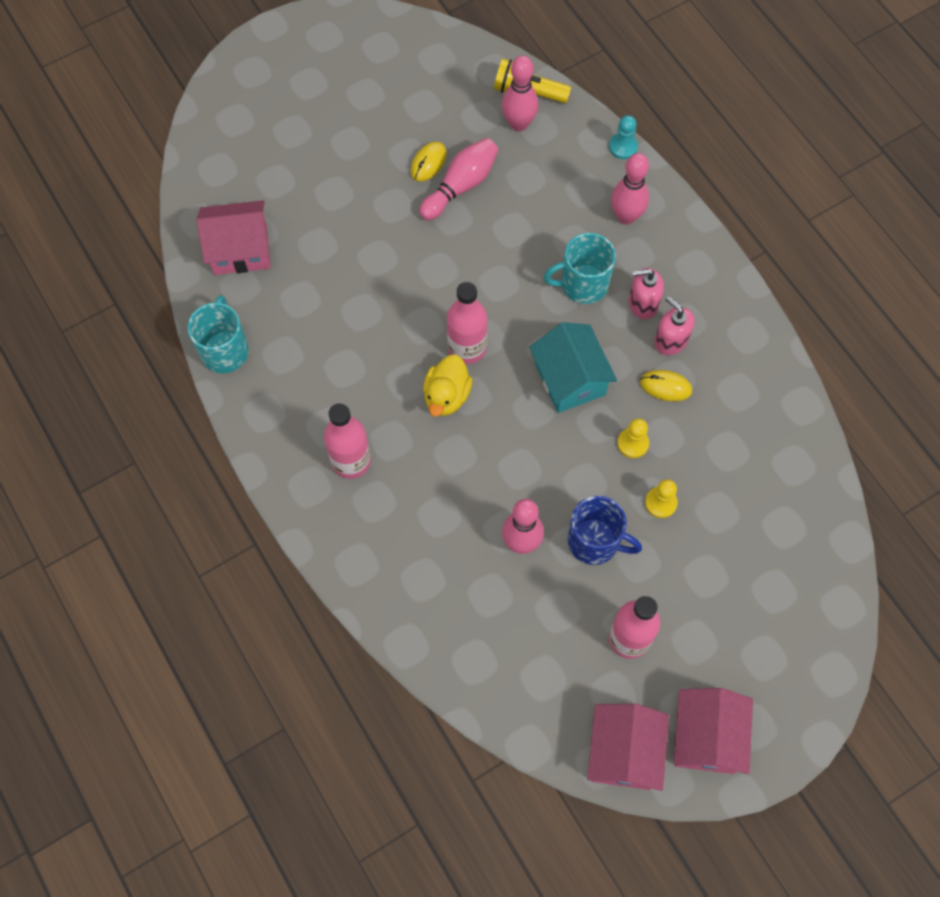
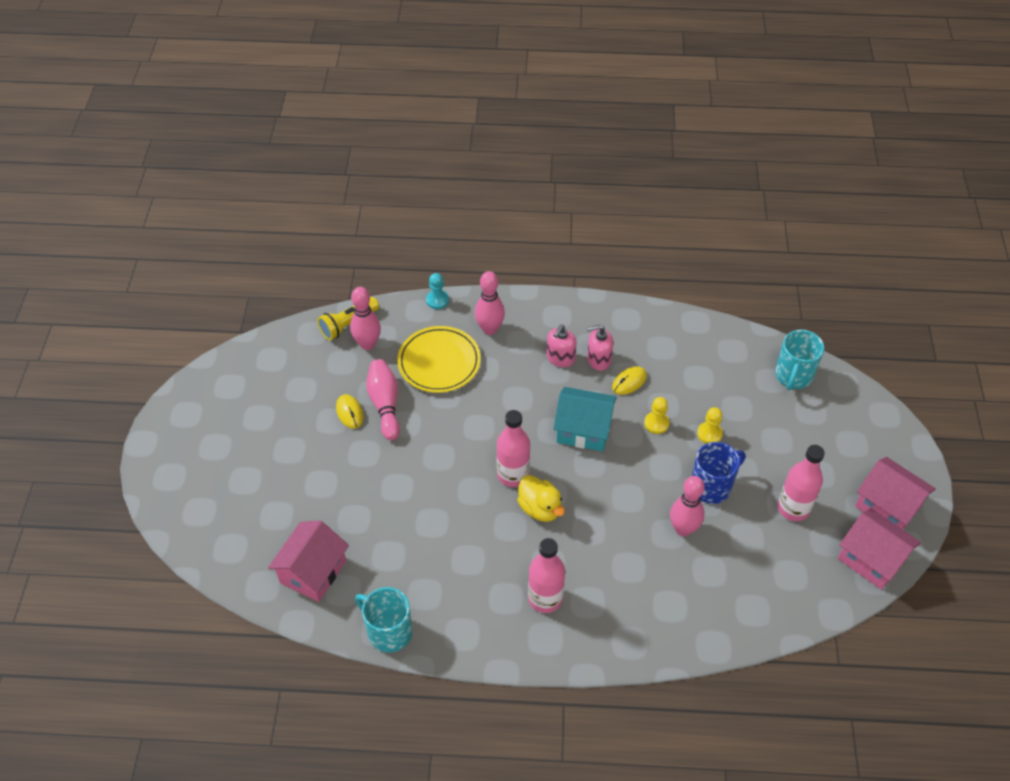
camera: 55 degrees left, 15 degrees down
(548, 198) = (439, 362): none -> yellow plate
(583, 284) = (519, 381): turquoise mug -> turquoise mug (793, 375)

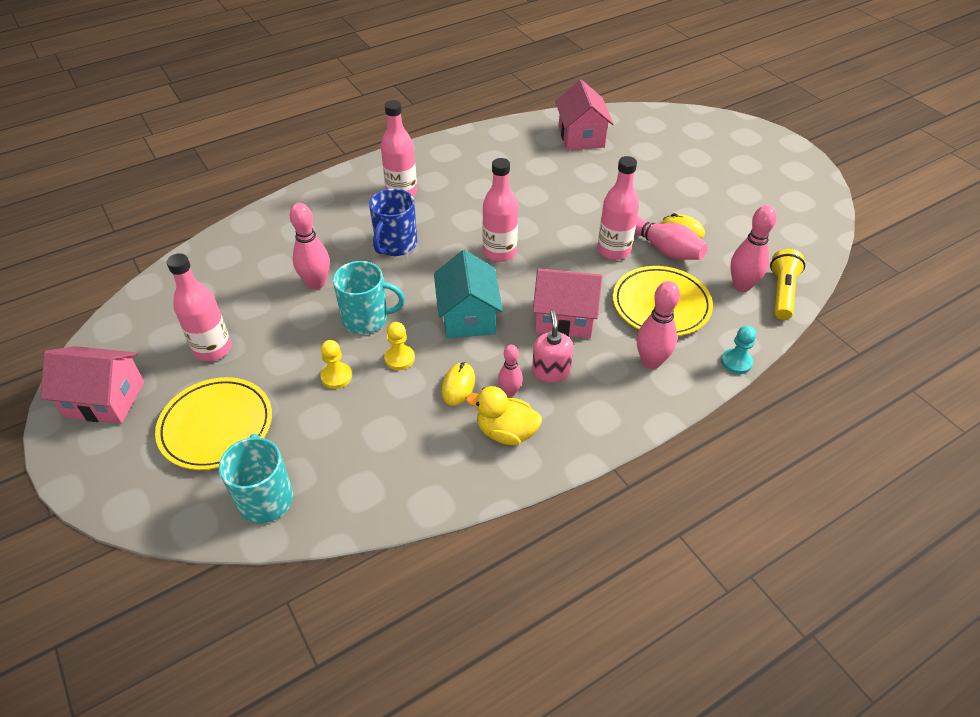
camera: 145 degrees right, 5 degrees down
(388, 631) = (496, 133): turquoise mug -> turquoise mug (366, 319)
(423, 424) = (613, 250): none -> pink bottle
(540, 508) = (454, 241): yellow duck -> yellow duck (506, 432)
(583, 430) = (468, 316): turquoise house -> turquoise house turned 75 degrees counterclockwise
(598, 359) = (510, 392): pink soap dispenser -> pink bowling pin
(711, 486) = (307, 329): blue mug -> blue mug (395, 245)
(810, 440) = (216, 426): none -> yellow plate
(871, 559) = (115, 342): pink house -> pink house (564, 318)

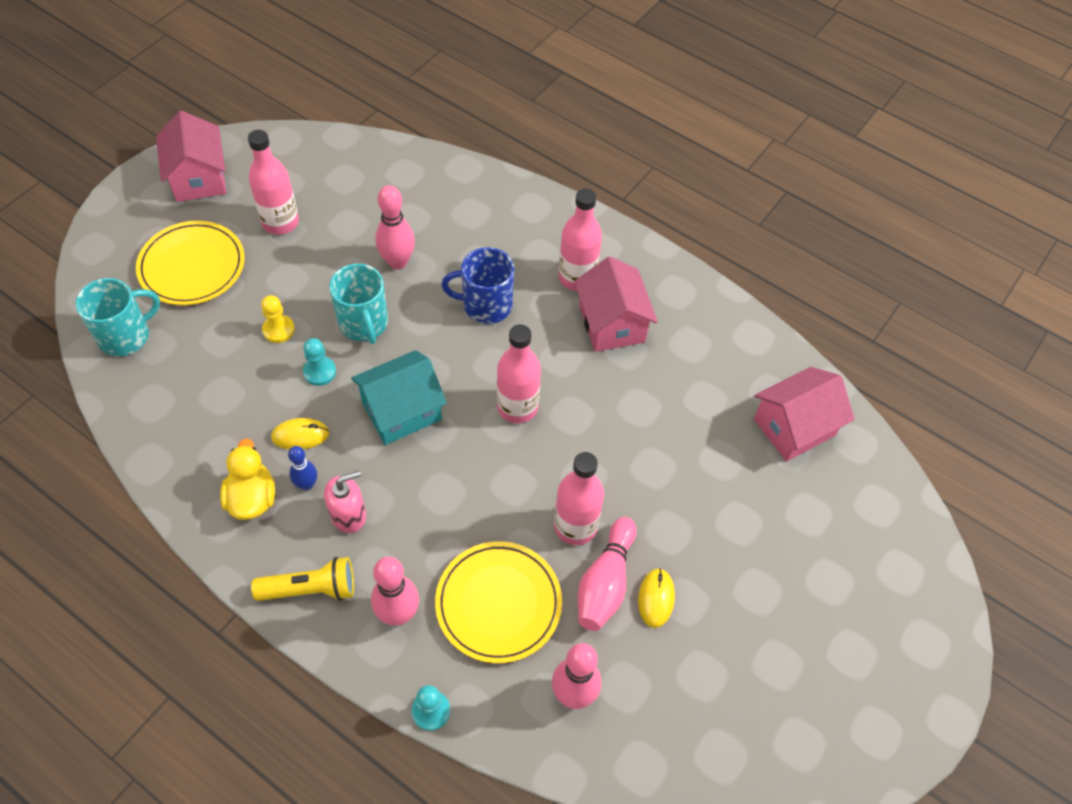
camera: 65 degrees right, 10 degrees up
(399, 358) = (319, 372): yellow pawn -> turquoise pawn
(510, 392) = (307, 484): pink bowling pin -> blue bowling pin
(564, 318) = (435, 505): pink house -> pink house (612, 323)
(782, 293) = (581, 749): yellow flashlight -> yellow flashlight (310, 589)

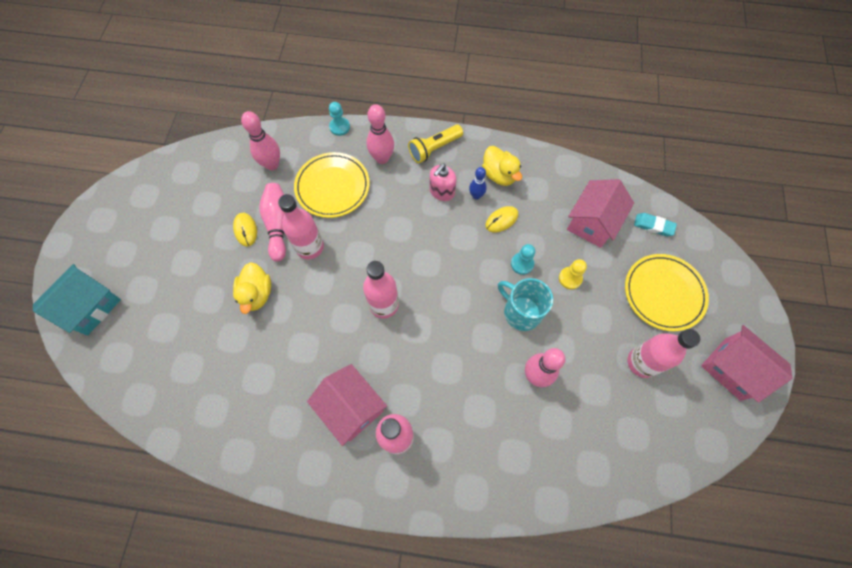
camera: 155 degrees right, 10 degrees up
(125, 336) = (653, 226): turquoise mug -> turquoise eraser
(401, 411) = (454, 265): turquoise house -> turquoise house (90, 307)
(486, 305) = (450, 372): blue mug -> none
(672, 497) = (257, 294): none -> yellow duck
(794, 427) = (186, 389): pink house -> pink house (592, 222)

